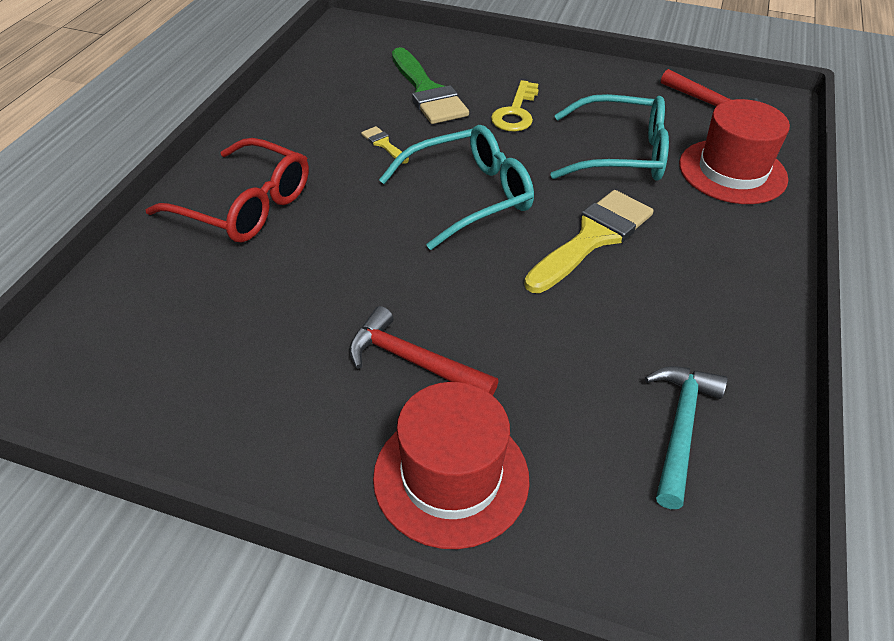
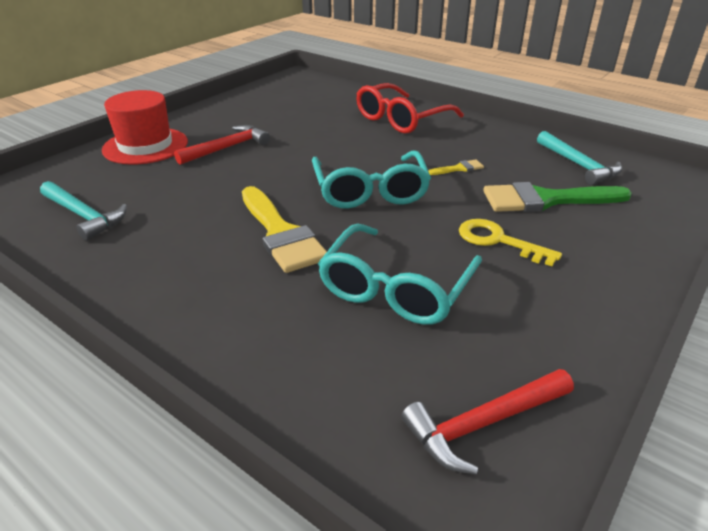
camera: 110 degrees right, 10 degrees down
(341, 76) = (578, 165): none -> turquoise hammer
(732, 171) = (321, 368): red hat -> none

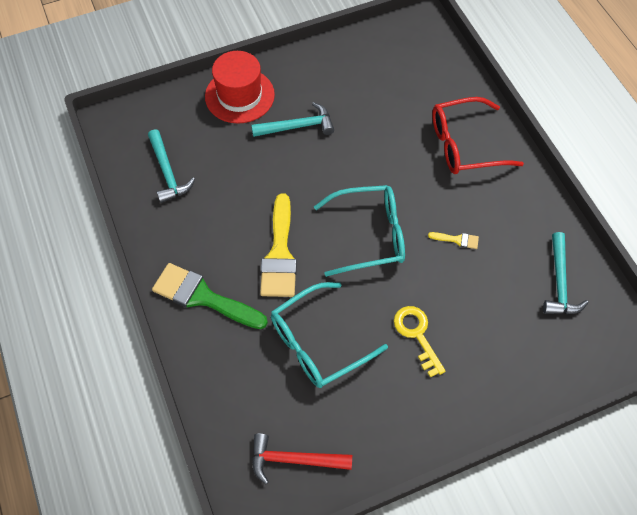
camera: 30 degrees right, 25 degrees up
(227, 148) = (297, 126): red hammer -> turquoise hammer
(370, 191) = (369, 235): turquoise glasses -> turquoise glasses turned 120 degrees counterclockwise
(545, 200) = (490, 310): green brush -> green brush (203, 297)

